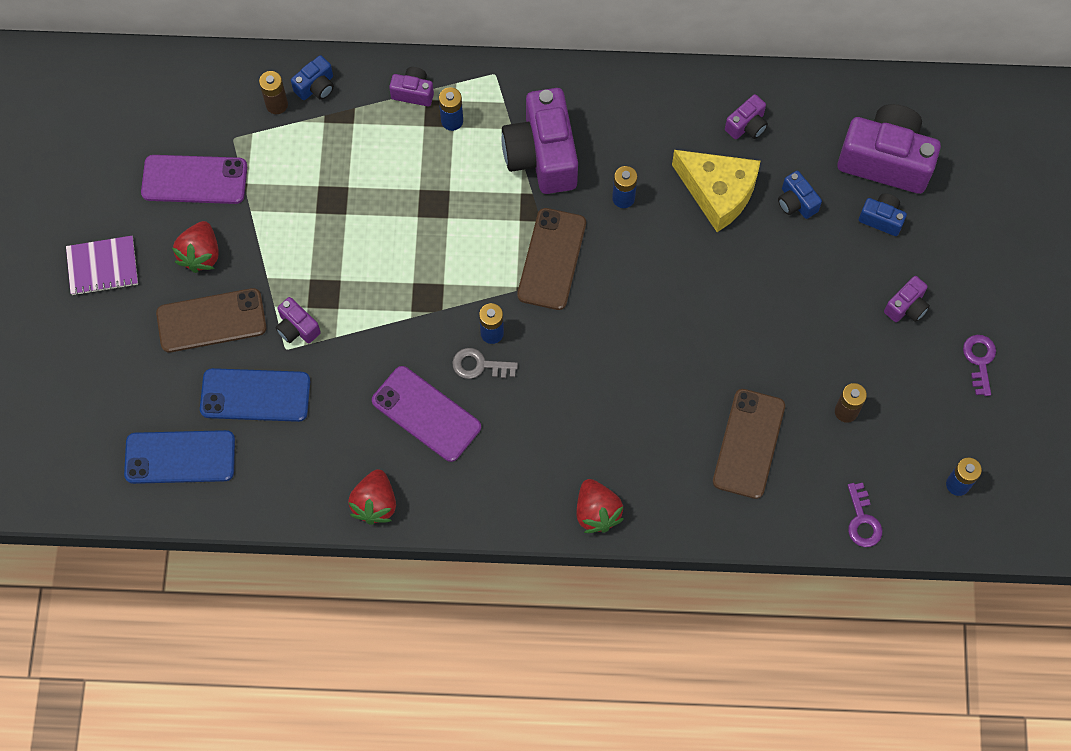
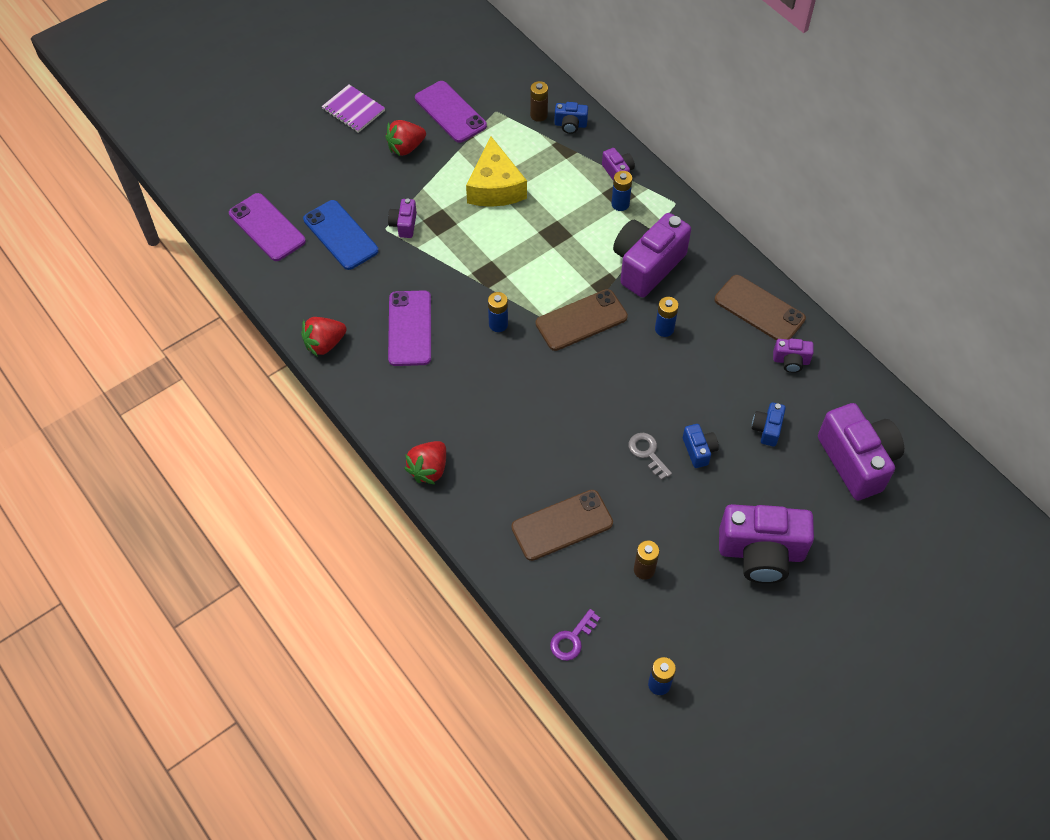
camera: 50 degrees right, 10 degrees down
(180, 457) = (267, 227): blue phone -> purple phone
(211, 321) = (368, 181): brown phone -> brown phone (759, 309)
(479, 365) = (469, 333): grey key -> grey key (647, 453)
(718, 193) = (725, 379): yellow cheese -> yellow cheese (495, 187)
(881, 219) = (810, 490): blue camera -> blue camera (699, 450)
(906, 307) = (761, 553): purple camera -> purple camera, size x2.15
(979, 360) = (769, 631): purple key -> none

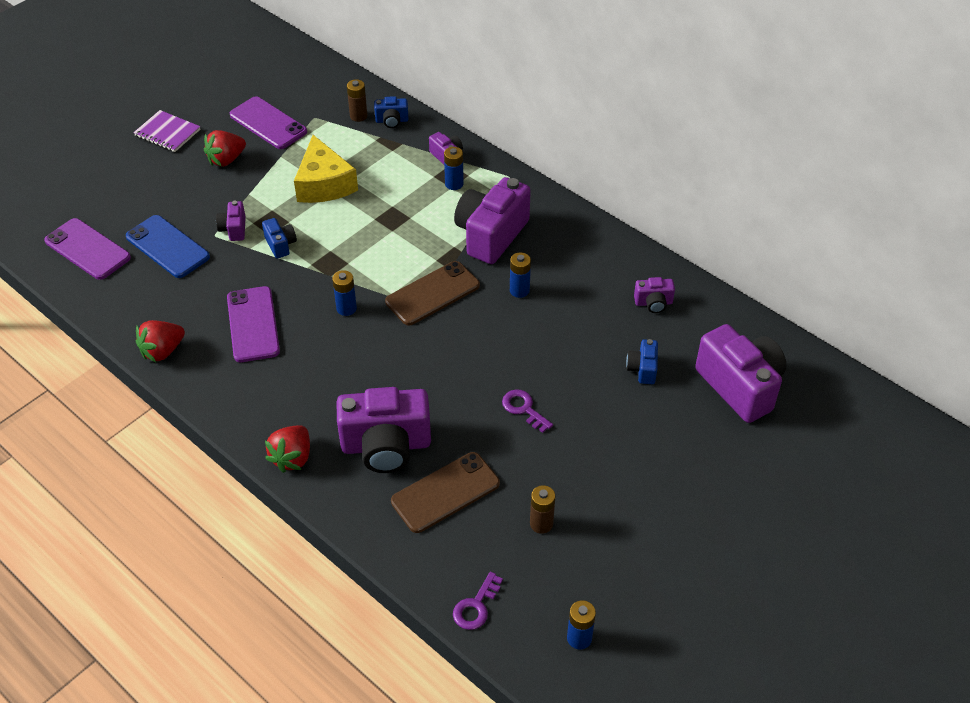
camera: 10 degrees left, 10 degrees down
(647, 453) = (524, 409): grey key -> purple key
(699, 450) = (576, 399): blue camera -> blue camera (280, 245)
(759, 309) = (612, 260): brown phone -> none
(761, 553) = (661, 488): purple camera -> purple camera (386, 445)

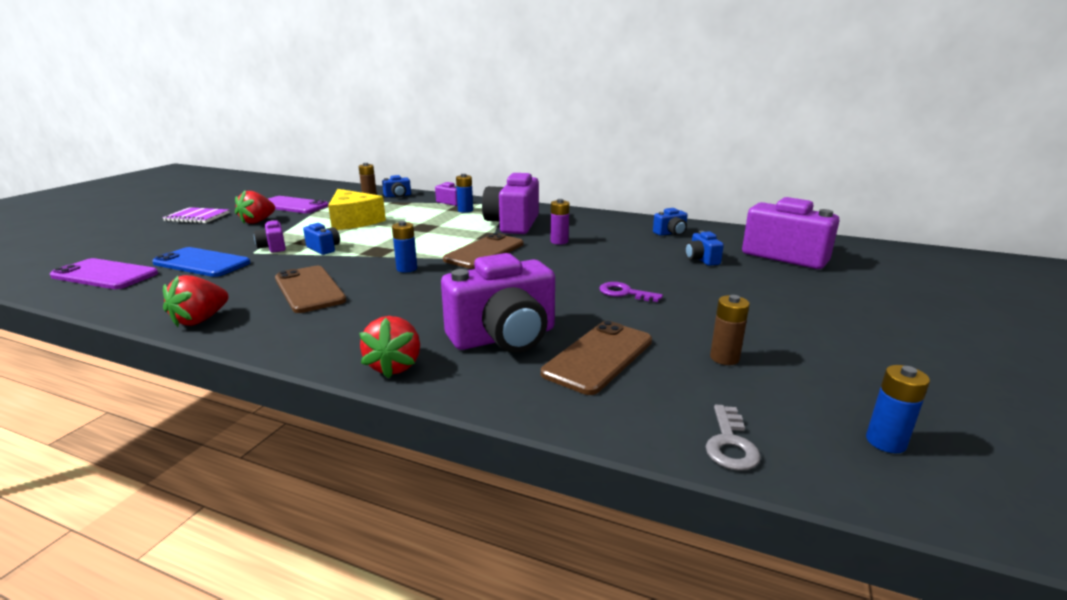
camera: 20 degrees left, 25 degrees down
(253, 324) = (309, 289): purple phone -> brown phone
(476, 606) = (730, 444): purple key -> grey key
(519, 290) = (559, 241): blue battery -> purple battery
(653, 303) = (671, 233): purple camera -> blue camera

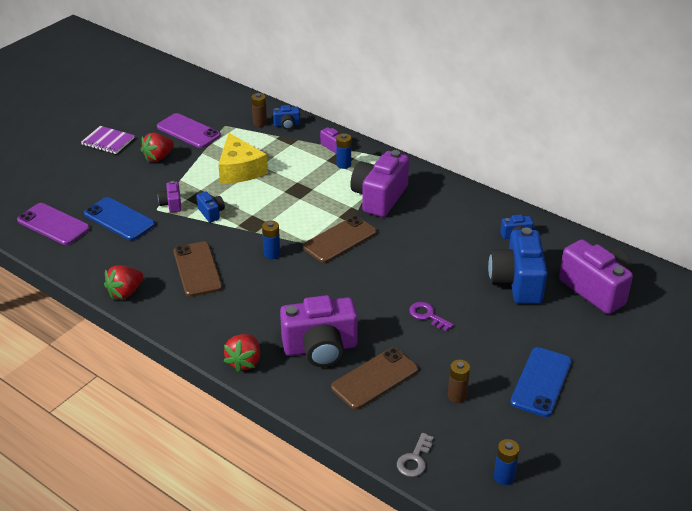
camera: 15 degrees right, 15 degrees up
(559, 241) = (409, 234): purple battery -> none
(701, 259) = (517, 282): blue camera -> blue camera, size x2.15
(814, 330) = (541, 382): none -> blue phone

